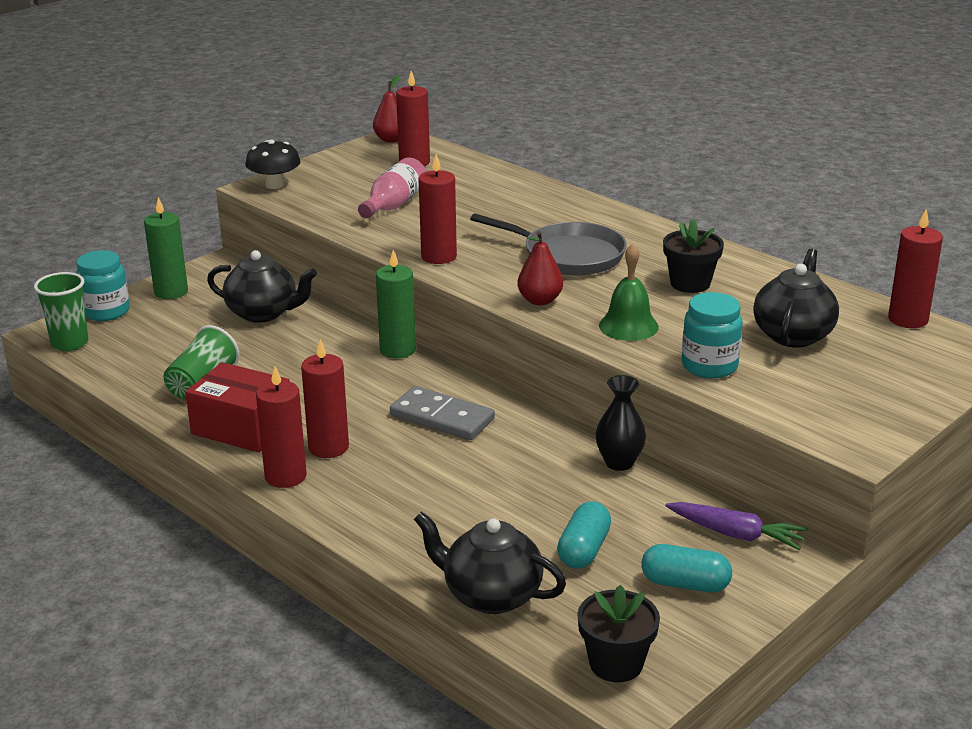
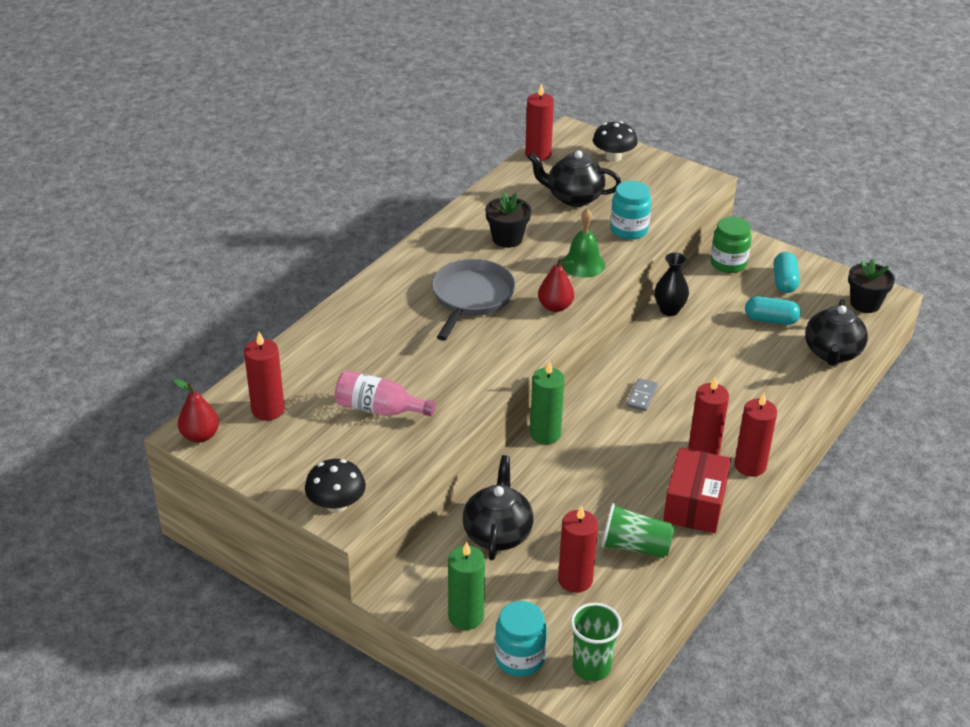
camera: 100 degrees left, 10 degrees up
(439, 256) = (488, 367): red candle -> red candle (575, 580)
(442, 418) = (642, 396): grey domino -> grey domino, size x0.56
(736, 534) = (728, 263): purple carrot -> green jar
(914, 376) = (613, 157): none -> black mushroom

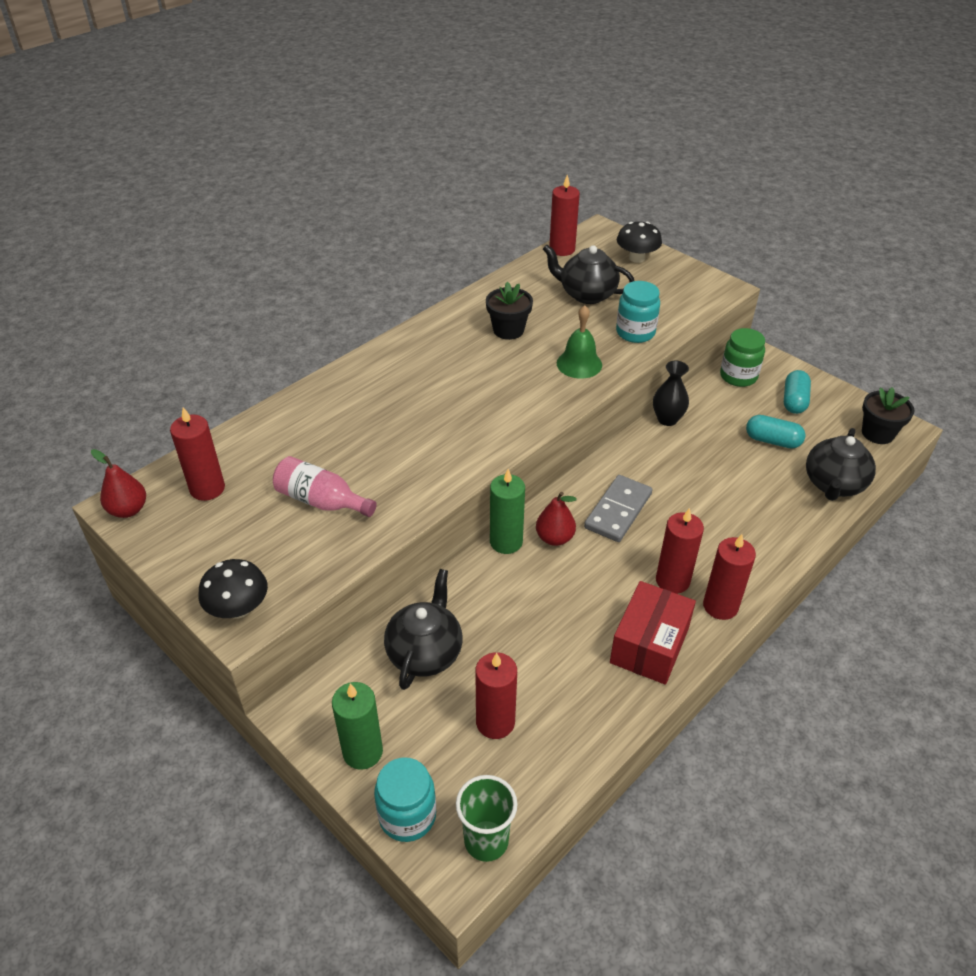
camera: 10 degrees right, 5 degrees up
(471, 298) = (454, 388): grey pan -> none
(555, 307) = (538, 407): red pear -> red pear (554, 538)
(635, 546) = (571, 689): green cup -> none
(642, 396) = (618, 511): grey domino -> grey domino, size x1.79

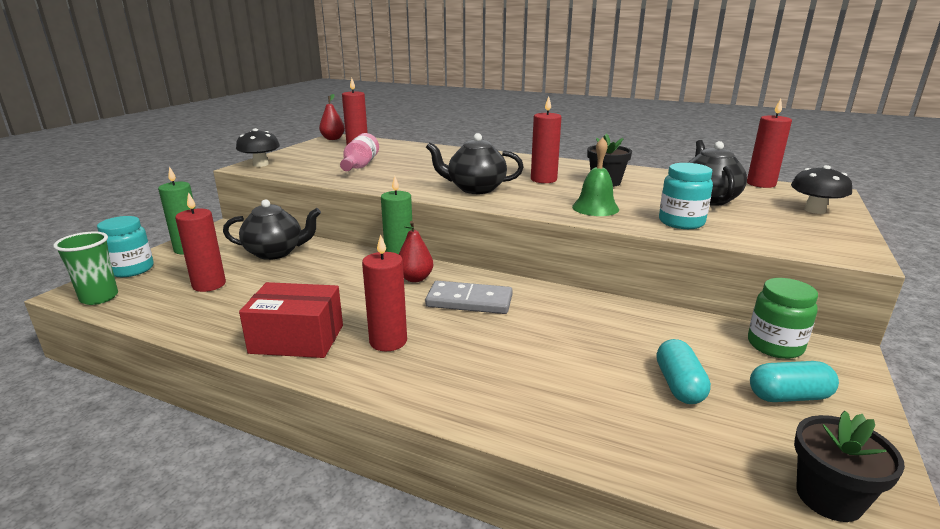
camera: 70 degrees right, 20 degrees down
(667, 419) = (633, 309): black vase -> none
(720, 606) = (362, 375): red candle -> red candle (543, 179)
(833, 485) = (643, 451): black teapot -> black teapot (475, 189)

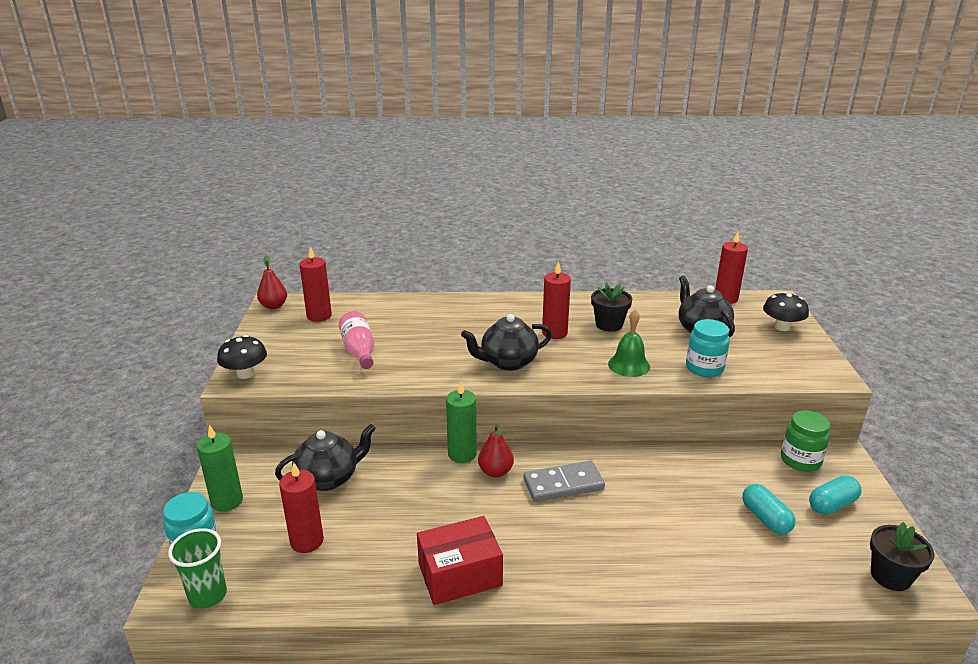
camera: 25 degrees left, 5 degrees up
(388, 341) = (537, 550): red candle -> none

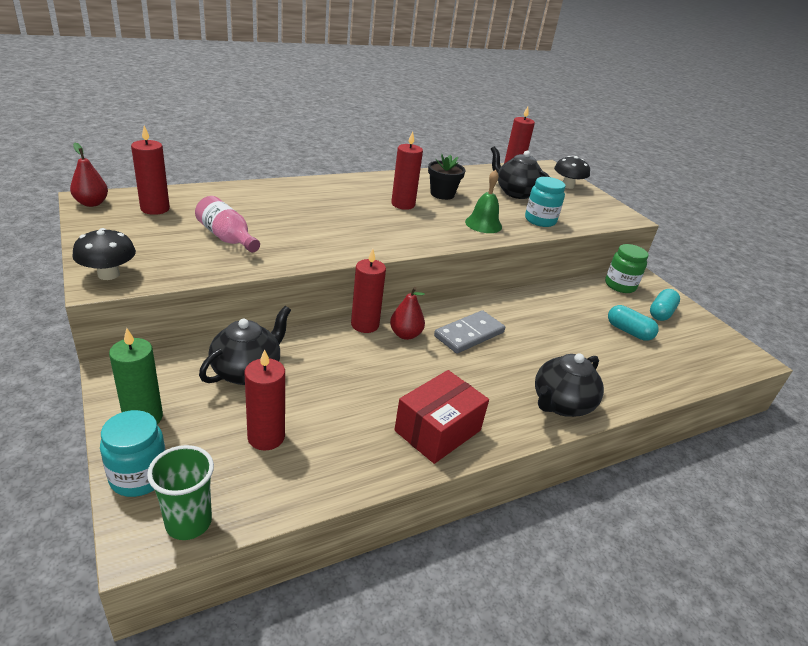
camera: 30 degrees left, 5 degrees up
(462, 454) = (365, 325): green candle -> red candle
(507, 362) = (382, 232): black teapot -> black teapot (561, 404)
(890, 576) = (728, 354): black flower pot -> none

